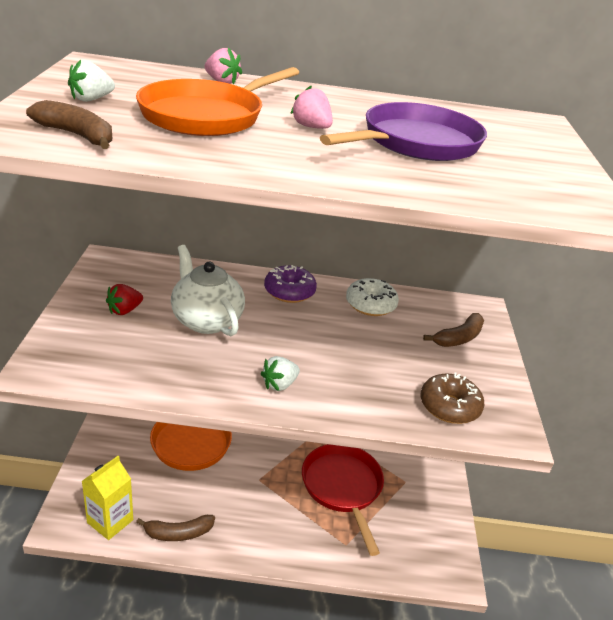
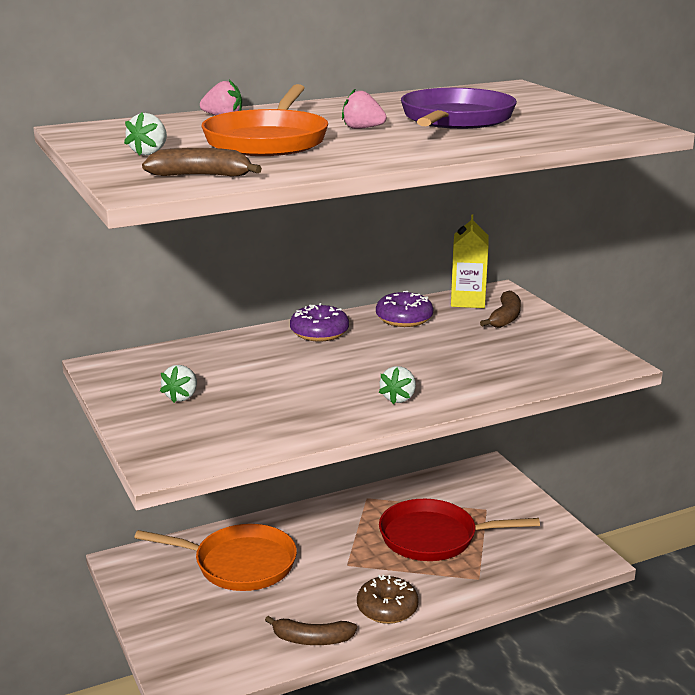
camera: 25 degrees left, 10 degrees down
(110, 521) = (230, 661): yellow carton -> yellow carton (468, 301)
(124, 310) = (182, 397): red strawberry -> white strawberry
(178, 533) = (312, 639): brown banana -> brown banana turned 45 degrees clockwise
(206, 320) = (271, 378): white teapot -> none
(343, 488) = (434, 537): red pan -> red pan turned 45 degrees counterclockwise
(370, 305) = (404, 319): white donut -> purple donut
(449, 406) = (551, 364): brown donut -> brown donut (387, 608)

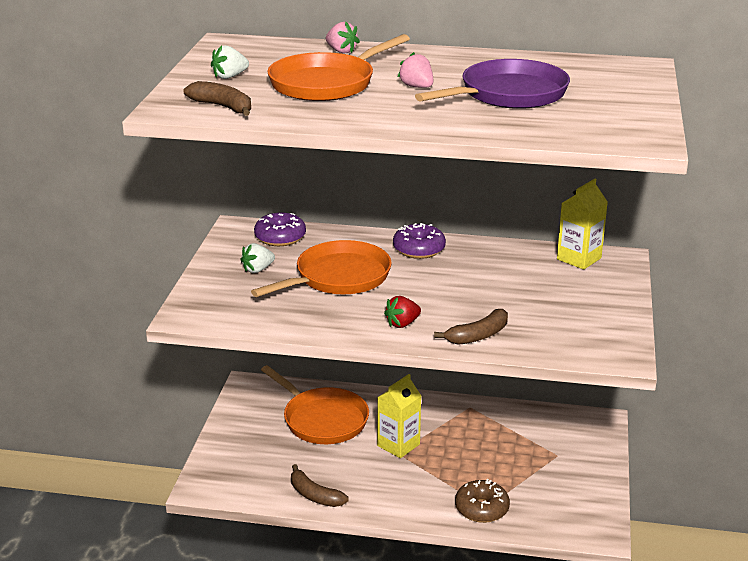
camera: 35 degrees right, 5 degrees up
(277, 379) = (338, 277): none -> orange pan
(340, 557) = (398, 445): none -> yellow carton
(387, 608) = (391, 498): brown donut -> brown donut (481, 509)
(398, 398) = (402, 324): white strawberry -> red strawberry
(404, 319) = (501, 258): purple donut -> purple donut (280, 237)
(434, 537) = (487, 460): red pan -> none
(505, 318) = (588, 284): brown banana -> brown banana (478, 336)

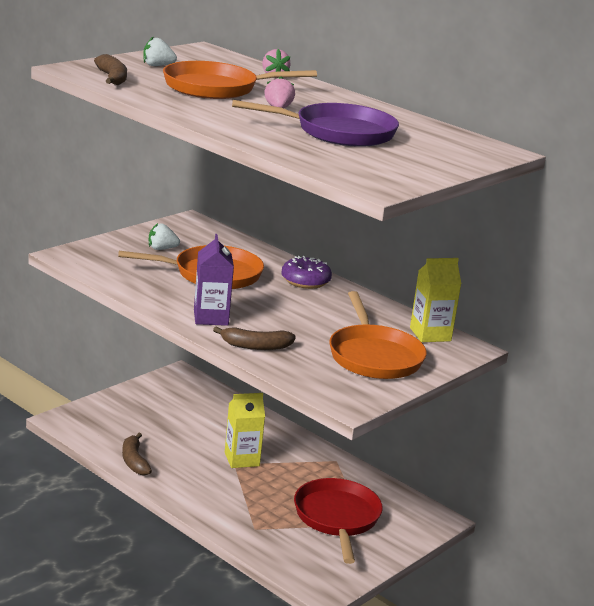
camera: 30 degrees right, 5 degrees down
(280, 237) = (211, 237): purple donut -> none
(322, 419) = (205, 418): orange pan -> orange pan (374, 356)
(402, 324) = (211, 317): red strawberry -> purple carton
(481, 509) = (249, 528): brown donut -> none
(533, 461) = (337, 518): none -> red pan

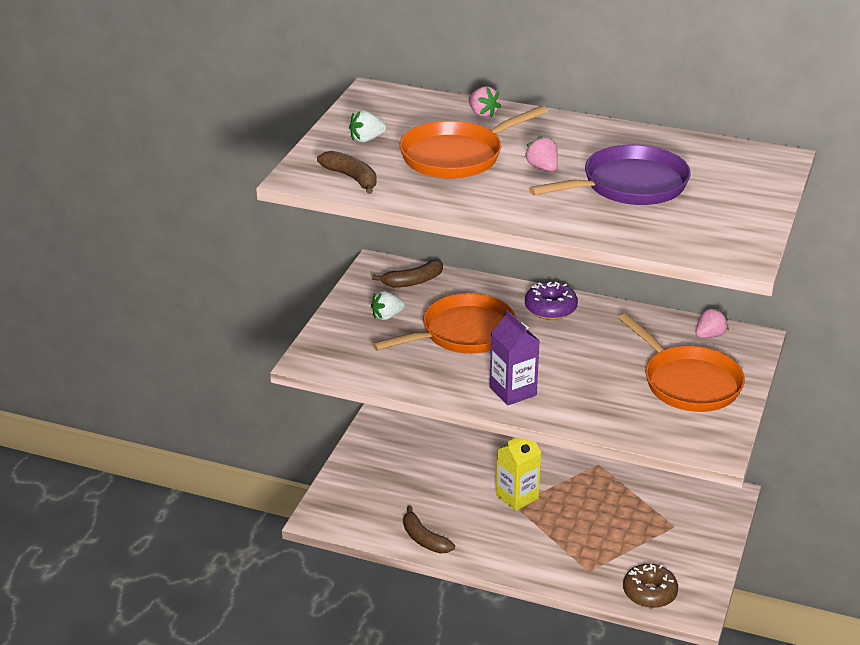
camera: 20 degrees left, 10 degrees up
(256, 346) = (582, 412): brown banana -> brown banana (413, 281)
(295, 562) = (649, 593): none -> brown donut
(337, 518) = (648, 529): red pan -> none
(430, 334) = (710, 335): yellow carton -> pink strawberry

